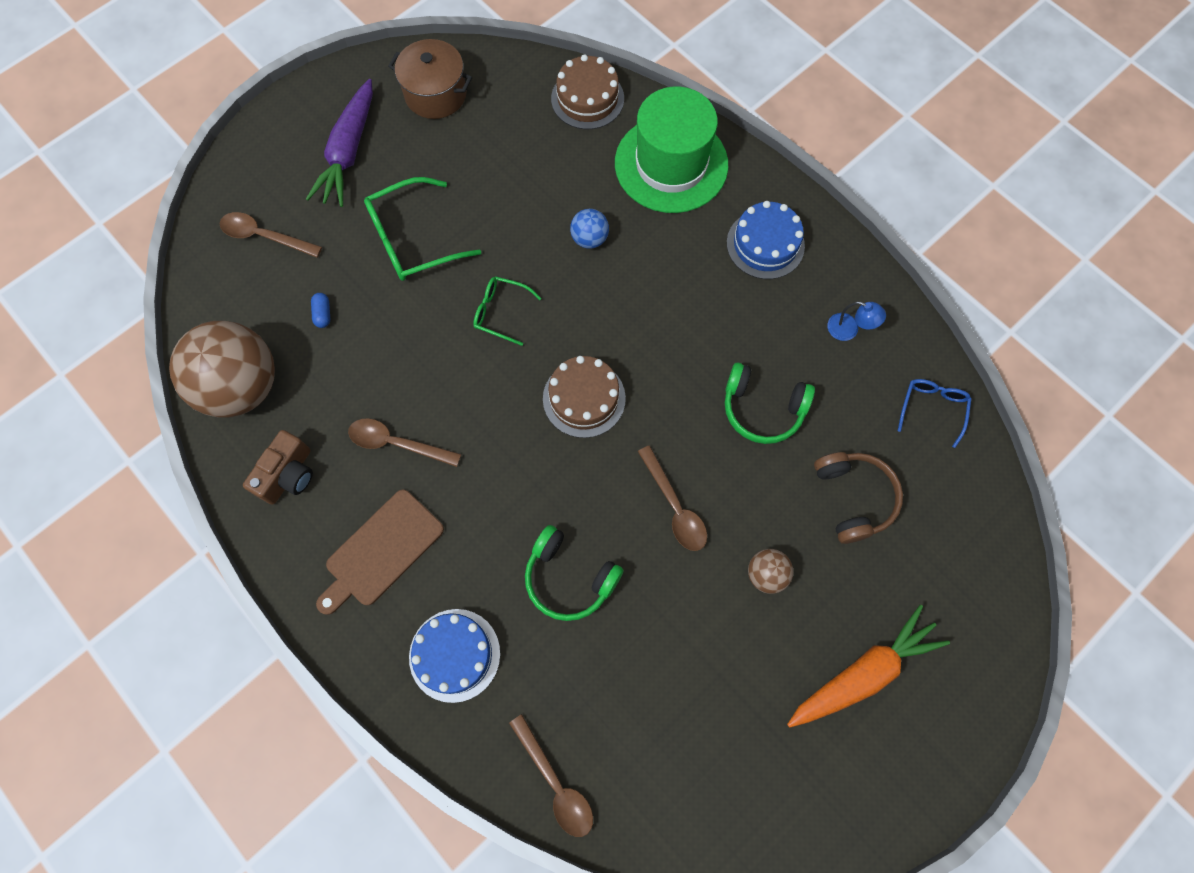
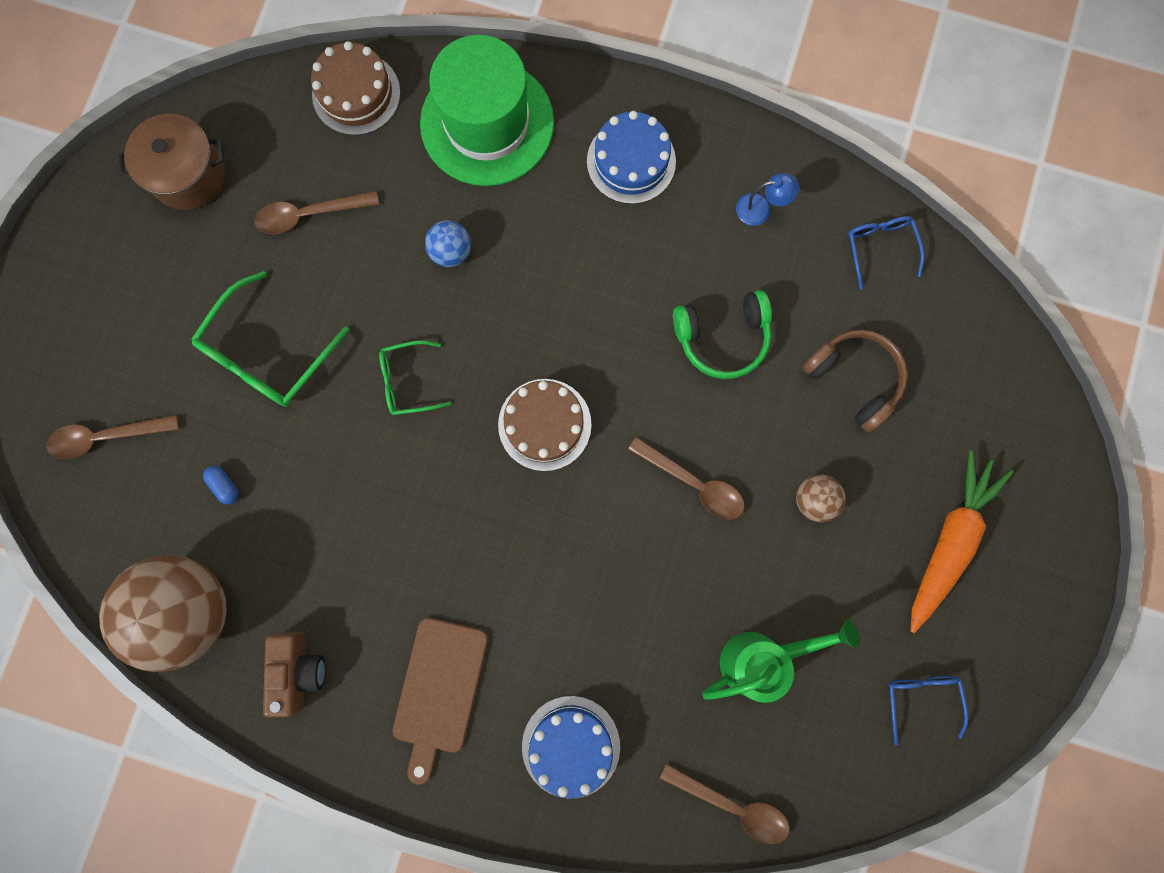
camera: 30 degrees left, 10 degrees up
(349, 152) = (136, 292): purple carrot -> none
(397, 443) = (387, 576): brown spoon -> brown spoon (309, 214)
(569, 578) = (634, 610): green headphones -> none
(650, 677) = (763, 658): none -> green watering can
(766, 791) = (921, 699): none -> blue glasses

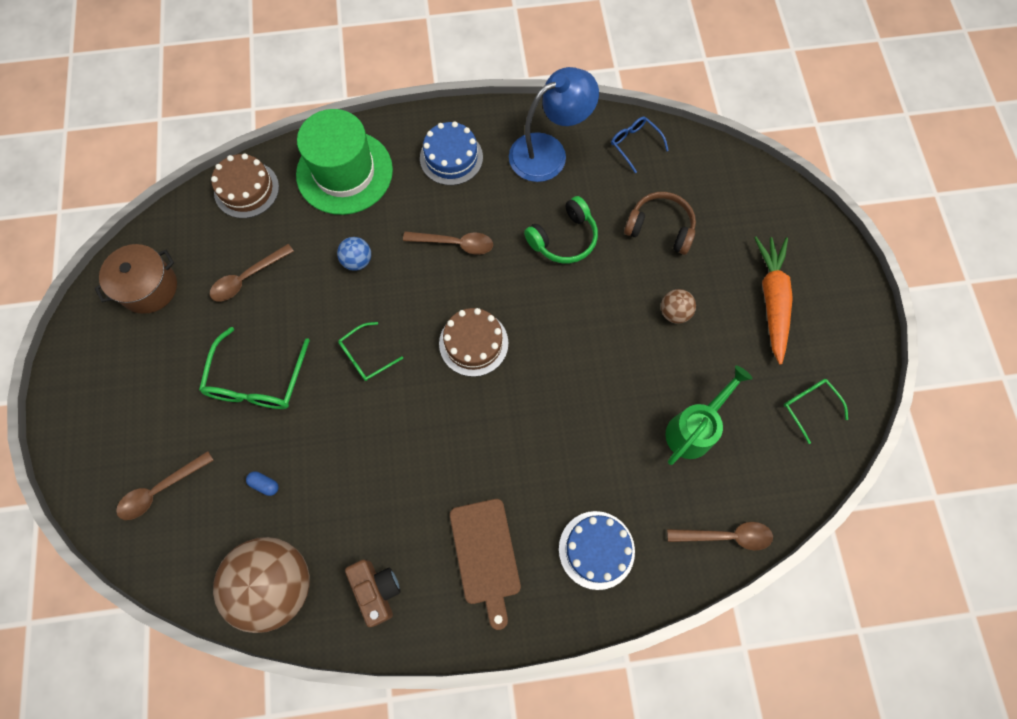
camera: 25 degrees left, 10 degrees down
(694, 483) = (591, 337): brown spoon -> brown spoon (455, 244)
(761, 209) = (548, 152): blue lamp -> blue lamp, size x2.35
(921, 699) = (809, 406): blue glasses -> green glasses

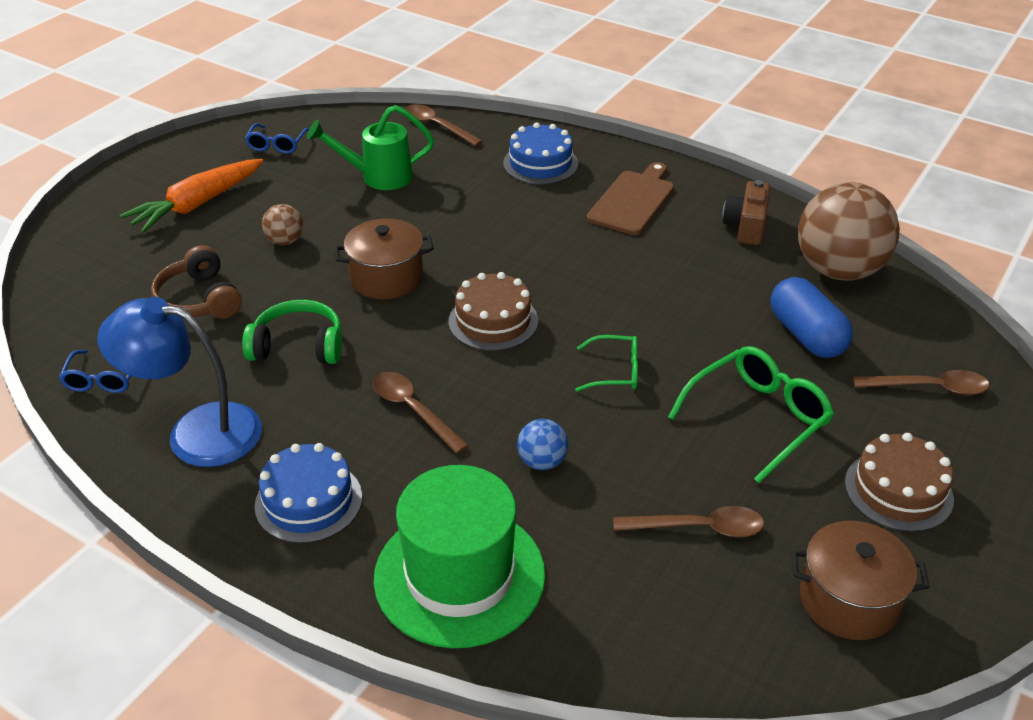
camera: 140 degrees left, 30 degrees down
(246, 189) = (618, 646): brown cake -> brown cake (898, 490)
(264, 484) = (806, 335): blue capsule -> blue capsule, size x2.43
(574, 330) = (386, 278): none -> brown pot
(809, 406) = (277, 145): green glasses -> blue glasses

